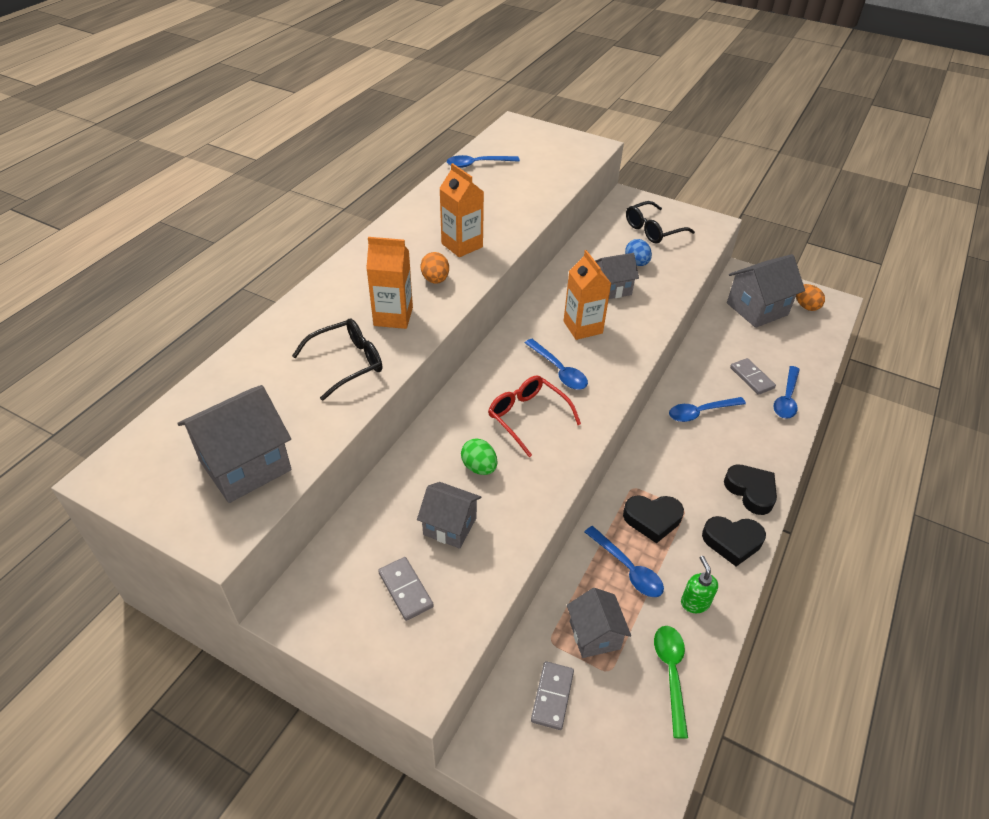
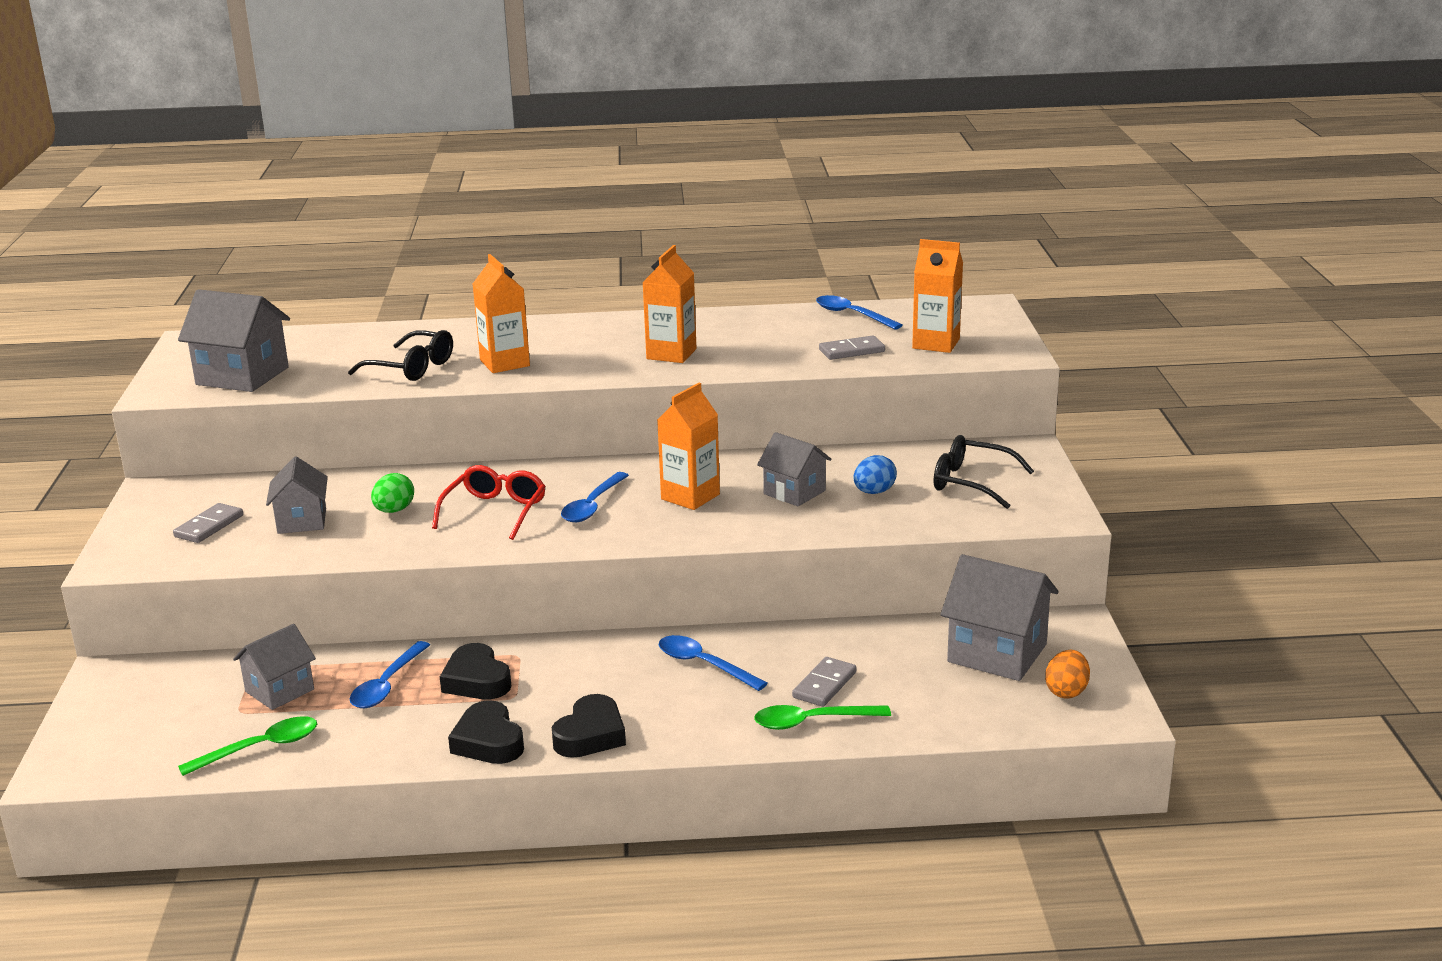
camera: 60 degrees right, 20 degrees down
(435, 280) = (590, 361): orange egg -> none
(552, 696) = (188, 689): grey domino -> grey domino (852, 351)
(553, 159) = (936, 344): none -> orange carton
(694, 602) = (371, 739): green soap dispenser -> none
(786, 398) = (812, 722): blue spoon -> green spoon

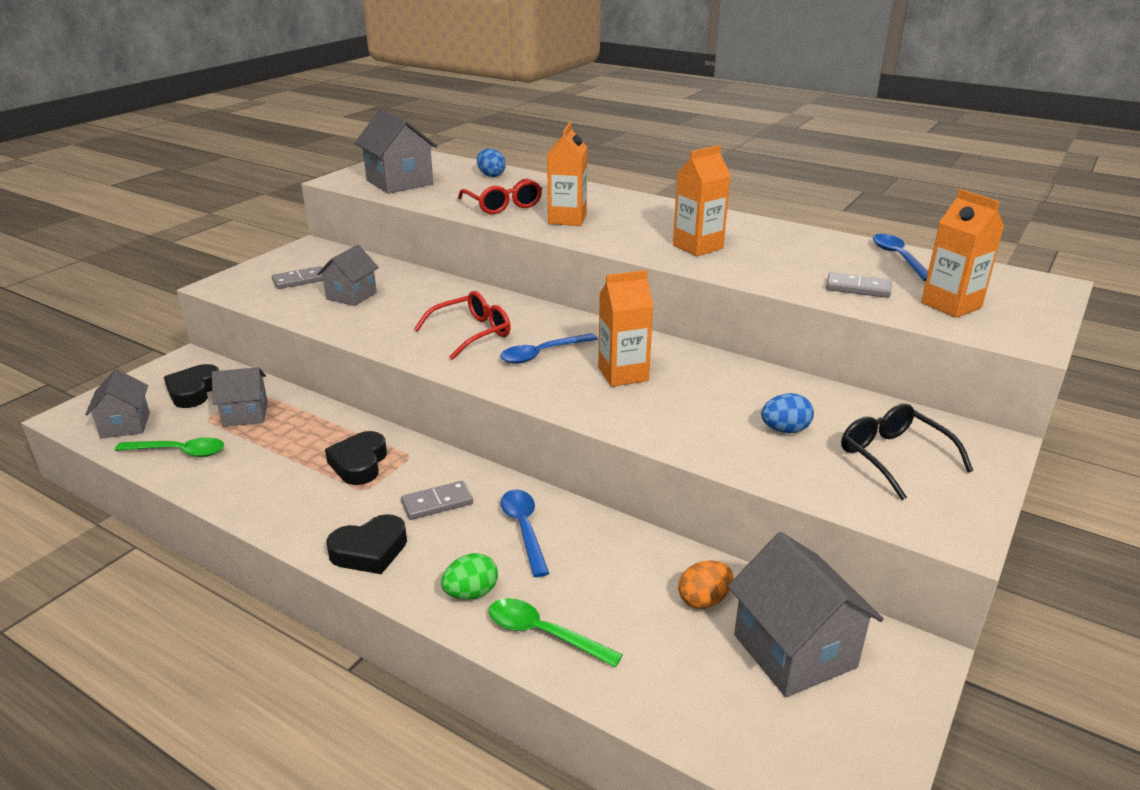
camera: 35 degrees right, 5 degrees up
(340, 339) = (491, 175): none -> blue egg
(387, 685) = (305, 440): blue spoon -> none
(394, 510) = (412, 308): green egg -> green egg (471, 593)
(412, 368) = (503, 205): black glasses -> red glasses
(488, 741) = (301, 519): black heart -> black heart (194, 391)
(794, 492) = (713, 403): grey house -> grey house (125, 425)
(824, 685) = (596, 600): grey domino -> grey domino (437, 503)
(1066, 691) = (825, 739): orange egg -> orange egg (704, 600)

